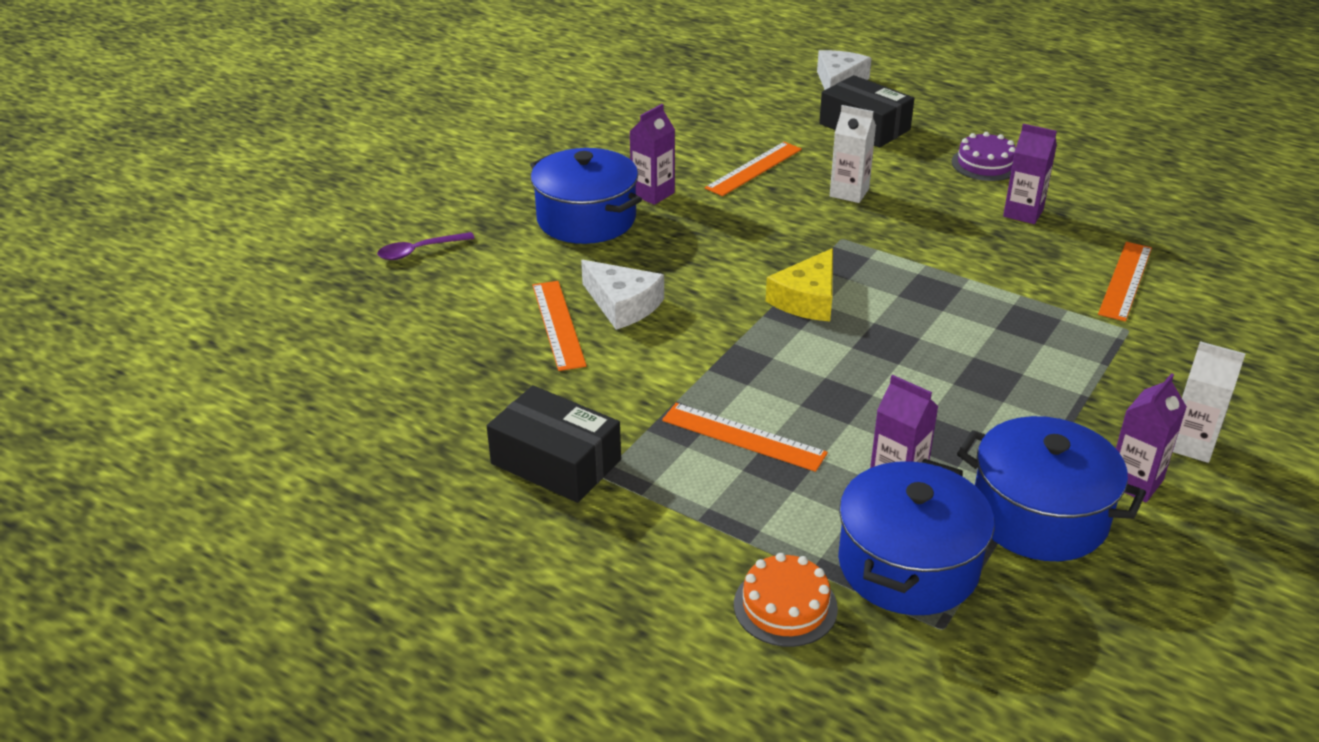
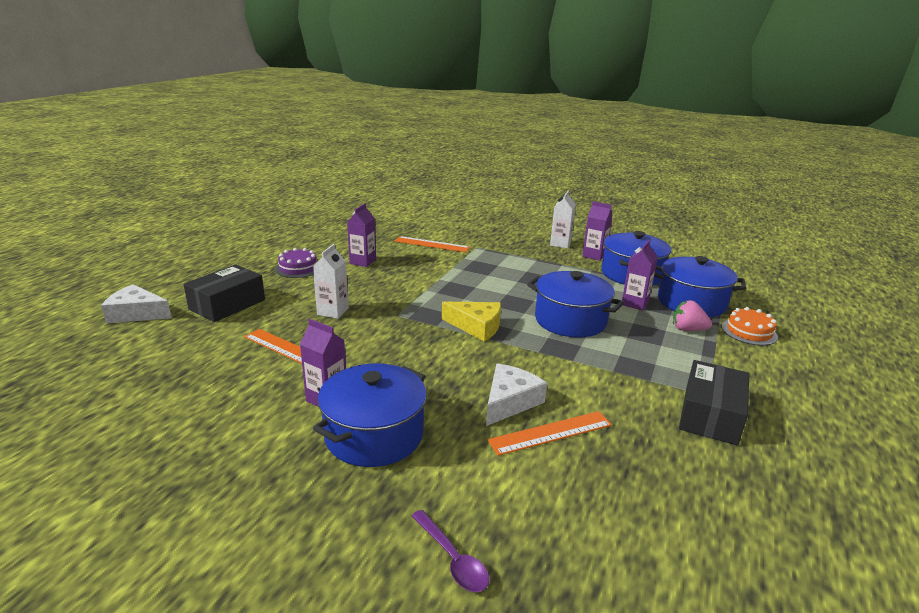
camera: 100 degrees left, 10 degrees down
(743, 437) = (632, 346): orange ruler -> none
(795, 520) = (687, 329): none -> pink strawberry
(827, 390) = (570, 320): none -> blue pot

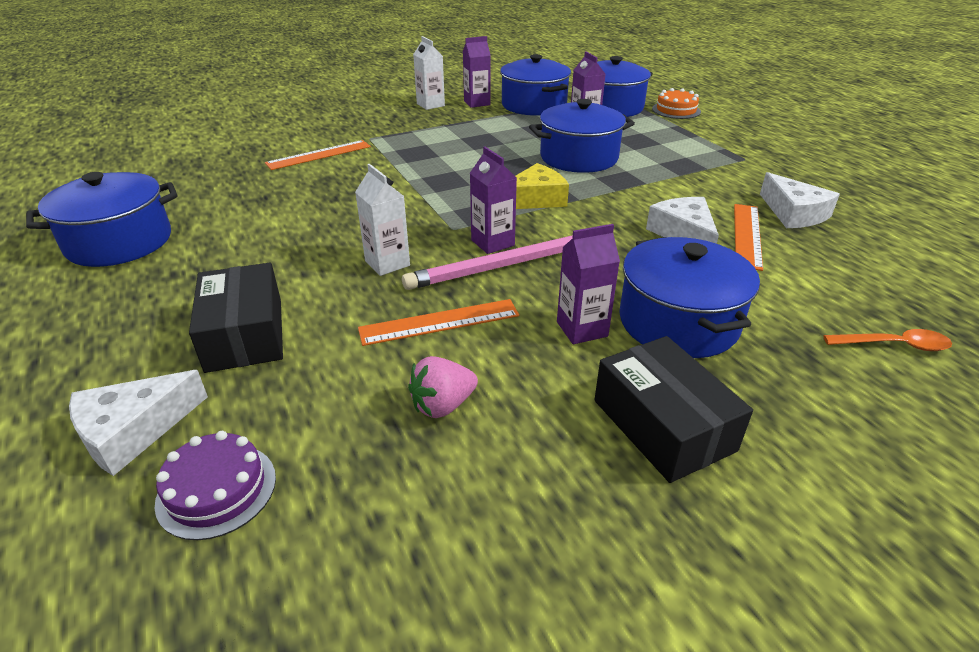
camera: 50 degrees left, 10 degrees up
(276, 244) = (119, 242): none -> blue pot
(298, 268) = (229, 249): purple cake -> purple cake (217, 490)
(362, 262) = (289, 204): purple carton -> purple carton (492, 243)
(374, 347) = (506, 265): none -> pink pencil
(452, 559) = (894, 345): purple spoon -> orange spoon
(631, 448) = (793, 213): none -> white cheese
(687, 329) = (649, 126): pink strawberry -> pink strawberry (443, 405)
(710, 415) = (772, 169): black box -> black box (663, 425)

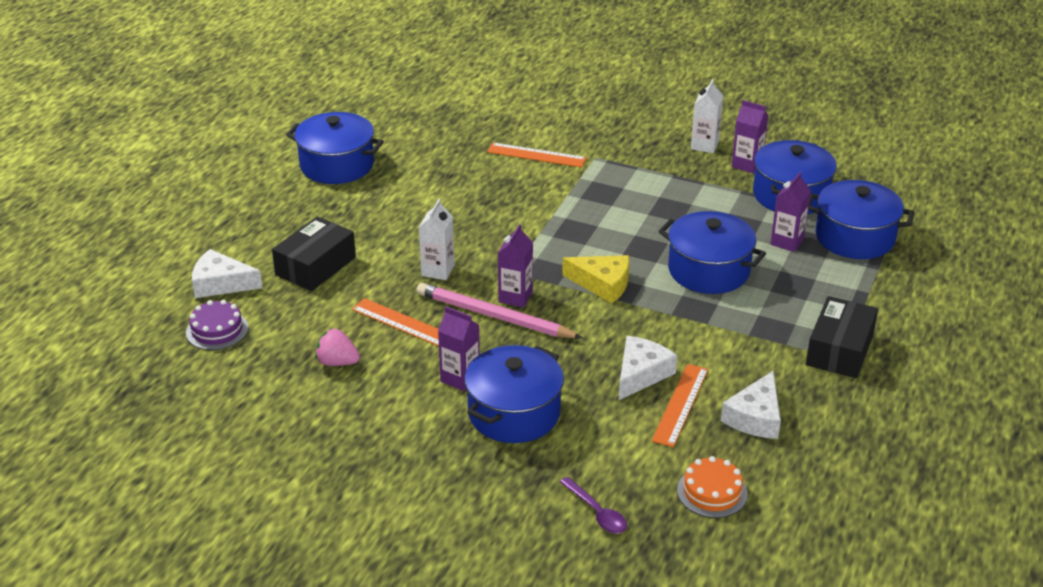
camera: 50 degrees right, 0 degrees up
(663, 425) = (405, 442): black box -> black box (839, 350)
(676, 110) = (910, 277): orange cake -> orange cake (712, 492)
(746, 235) = (680, 404): orange ruler -> orange ruler turned 45 degrees counterclockwise
(894, 345) = (597, 512): orange spoon -> purple spoon

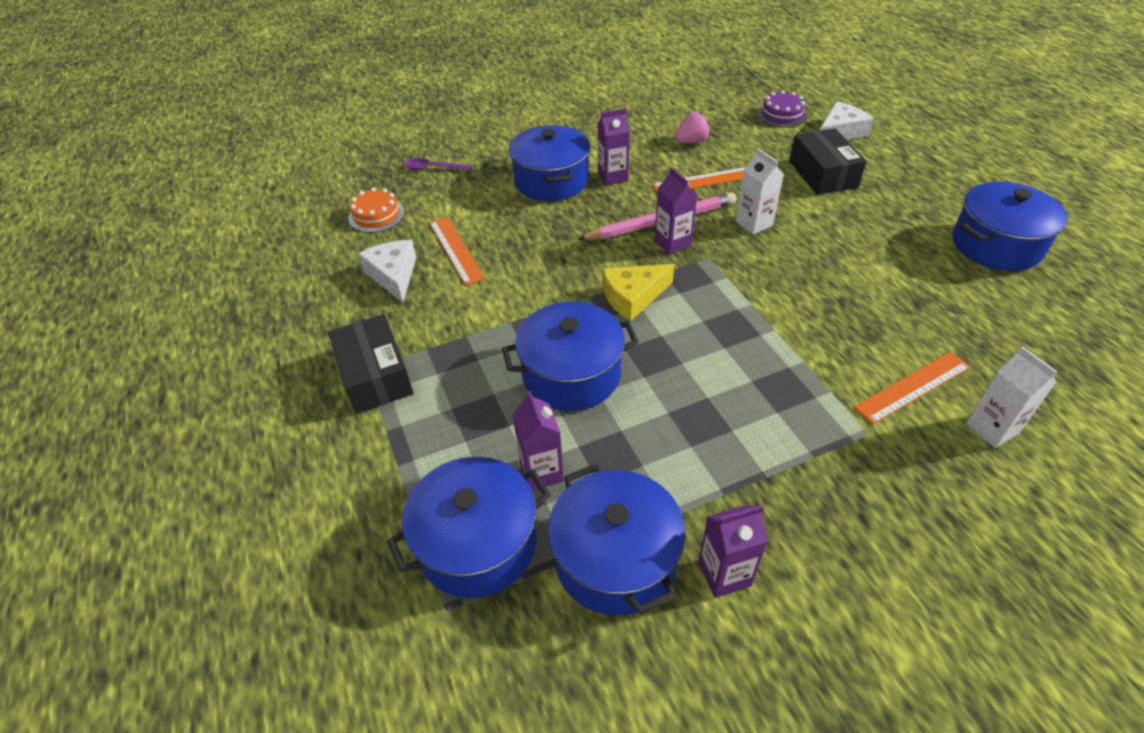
camera: 135 degrees right, 10 degrees up
(641, 374) = (508, 251): white cheese -> none
(704, 145) = (812, 567): white carton -> white carton (992, 429)

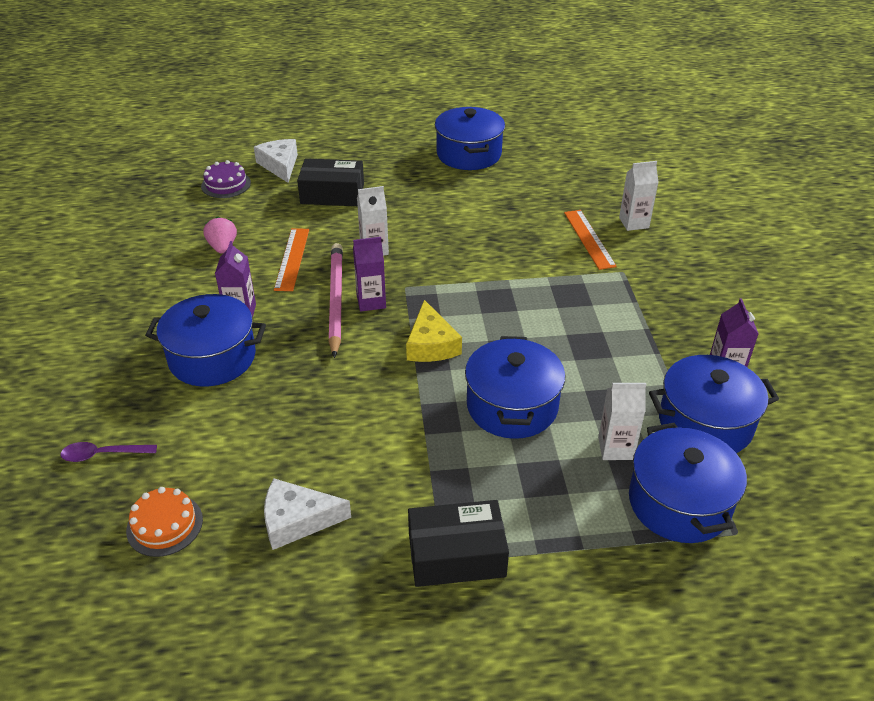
camera: 75 degrees left, 5 degrees down
(433, 168) = (103, 454): purple spoon -> purple spoon turned 60 degrees clockwise
(456, 250) = (284, 457): orange ruler -> none
(541, 472) = (615, 448): purple carton -> white carton

